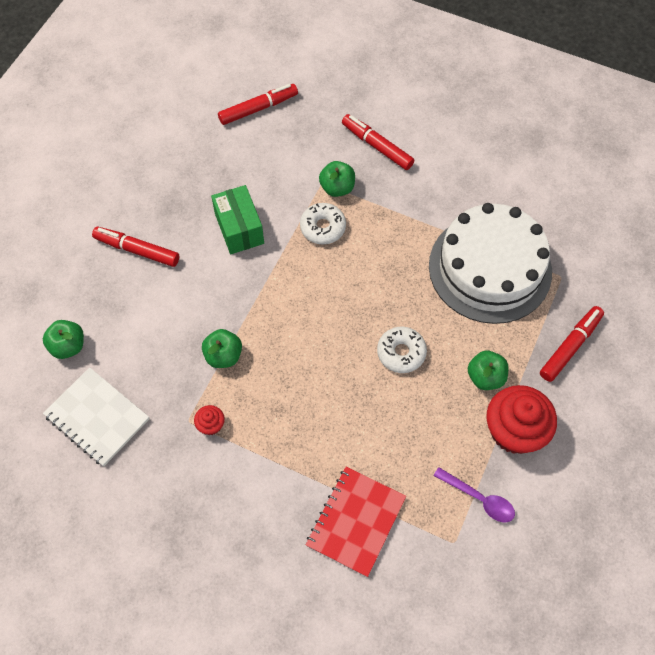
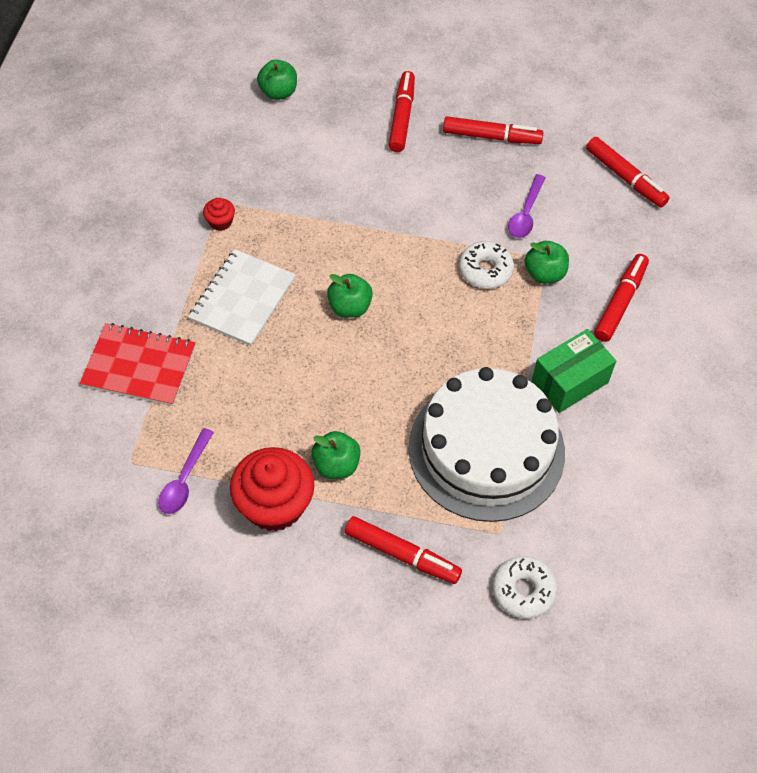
camera: 75 degrees right, 5 degrees down
(97, 417) = (209, 133): white notebook -> white notebook (243, 299)
(184, 188) = (491, 137): none -> red marker
(223, 356) = (300, 215): green apple -> green apple (350, 307)
(239, 228) = (457, 195): green box -> green box (570, 382)
(274, 185) = (525, 214): none -> purple spoon
(401, 353) = (345, 374): white donut -> white donut (523, 590)

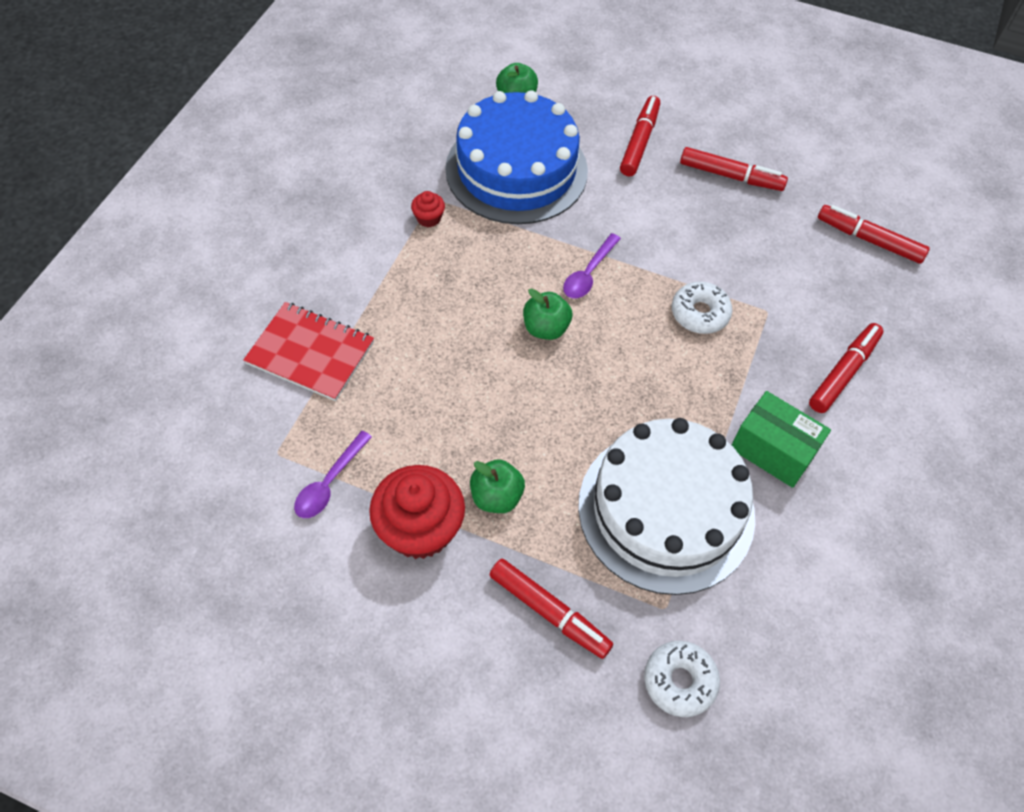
camera: 10 degrees right, 0 degrees up
(243, 299) = (434, 301): white notebook -> none
(292, 162) = (516, 170): none -> blue cake
(525, 214) = (754, 261): purple spoon -> purple spoon (588, 274)
(544, 273) = (764, 327): green apple -> none
(570, 382) = (773, 450): green box -> green box turned 60 degrees clockwise
(625, 177) = (869, 240): red marker -> red marker turned 150 degrees clockwise

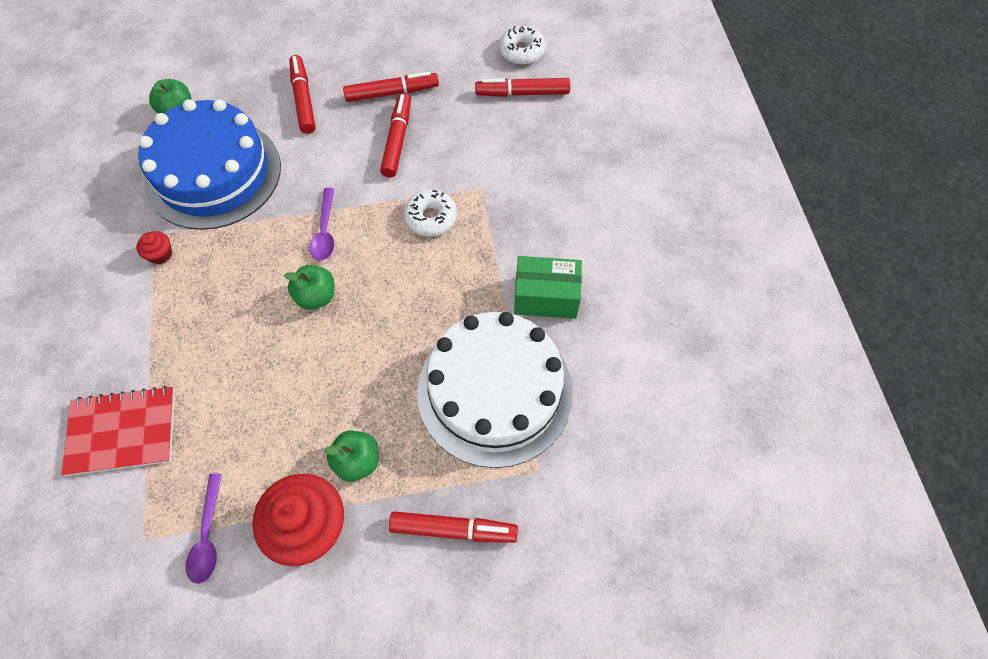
camera: 30 degrees left, 5 degrees up
(679, 681) = (580, 520): white donut -> white donut (521, 51)
(843, 373) = (561, 208): red marker -> red marker (397, 140)

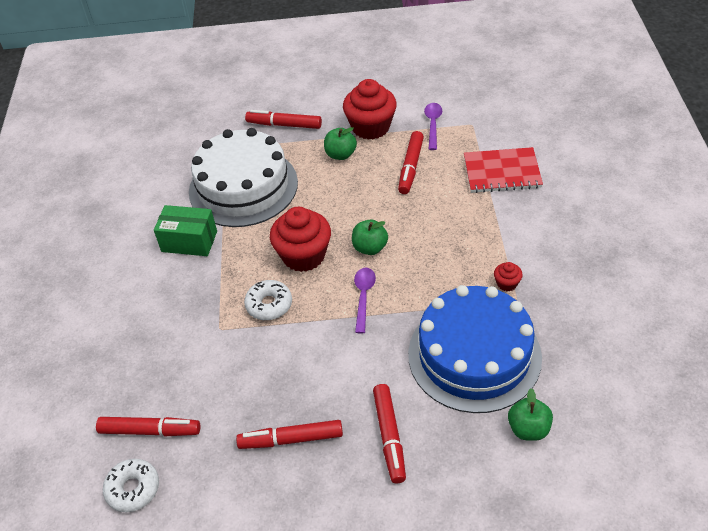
camera: 170 degrees left, 15 degrees down
(397, 140) = (291, 382): red marker -> red marker (411, 167)
(398, 282) = (303, 255): none -> red cupcake

